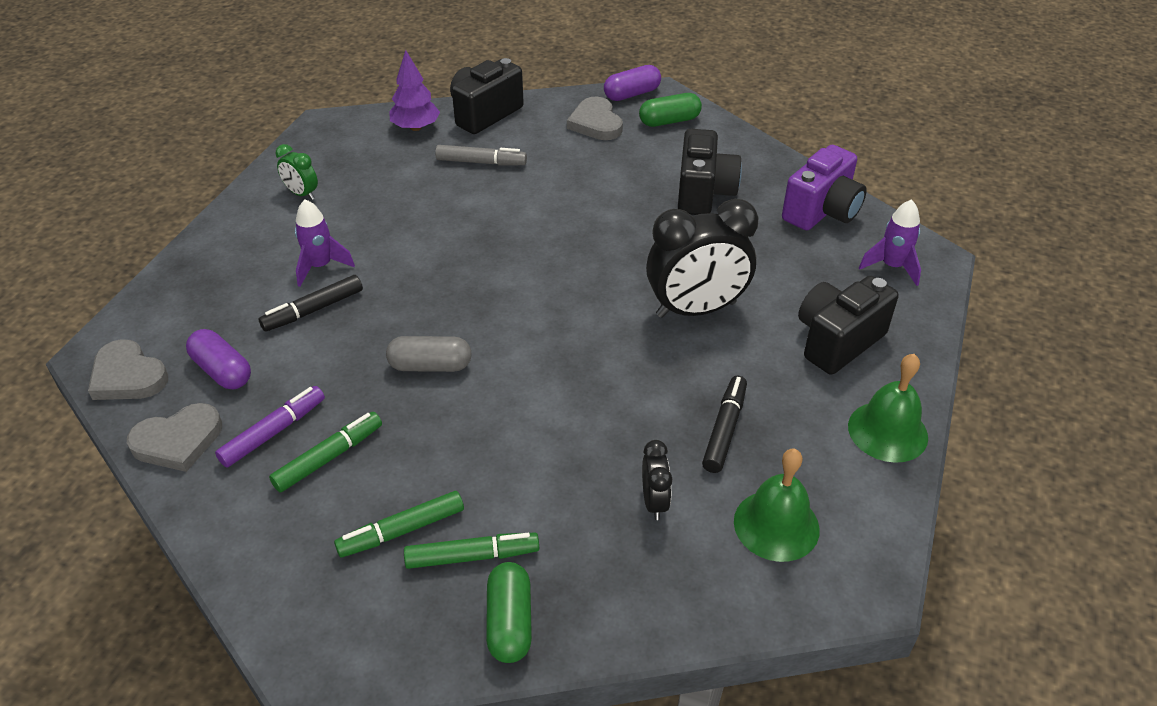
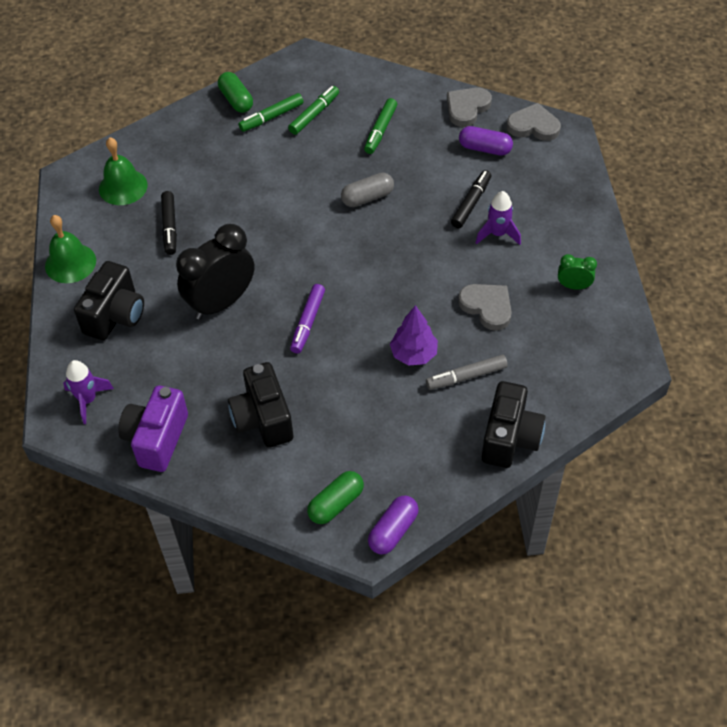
camera: 155 degrees right, 10 degrees up
(273, 432) = (422, 130): purple marker -> purple marker (308, 322)
(416, 127) = (554, 394): purple tree -> purple tree (413, 354)
(596, 123) = (402, 470): grey heart -> grey heart (487, 307)
(654, 502) = (193, 174): black clock -> none

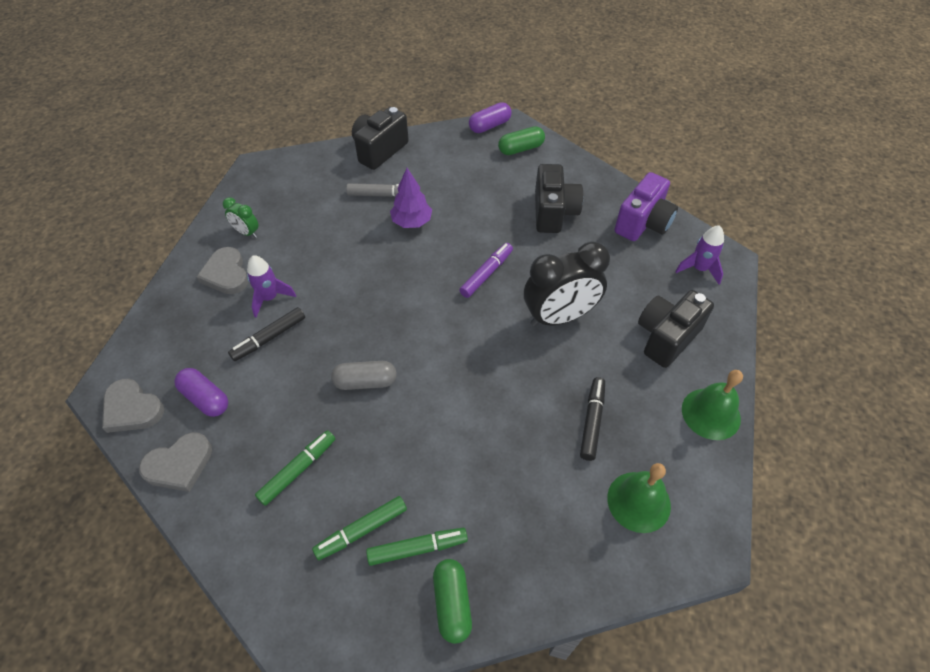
camera: 160 degrees left, 0 degrees up
(487, 307) = (328, 238): grey heart -> grey heart (226, 274)

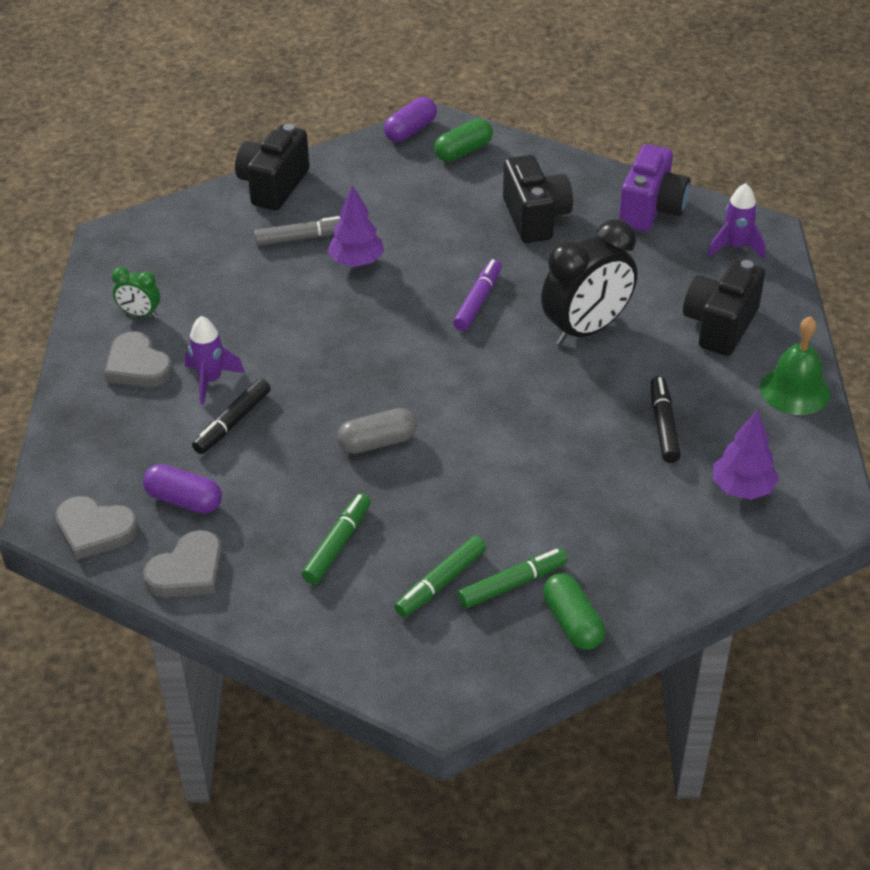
camera: 15 degrees left, 10 degrees down
(638, 501) = (742, 488): green bell -> purple tree

